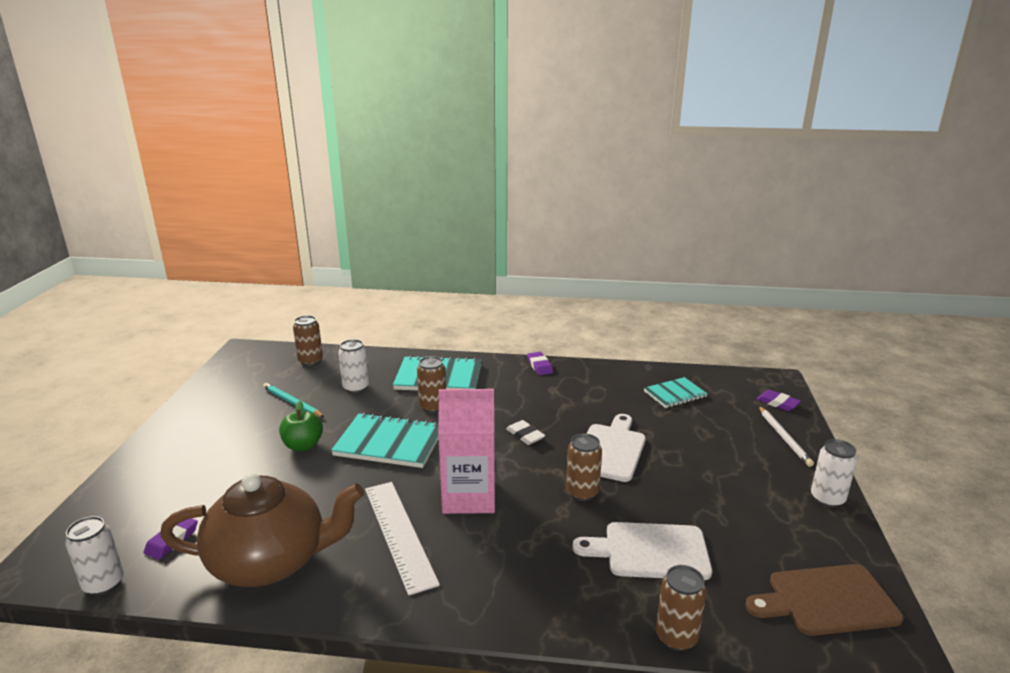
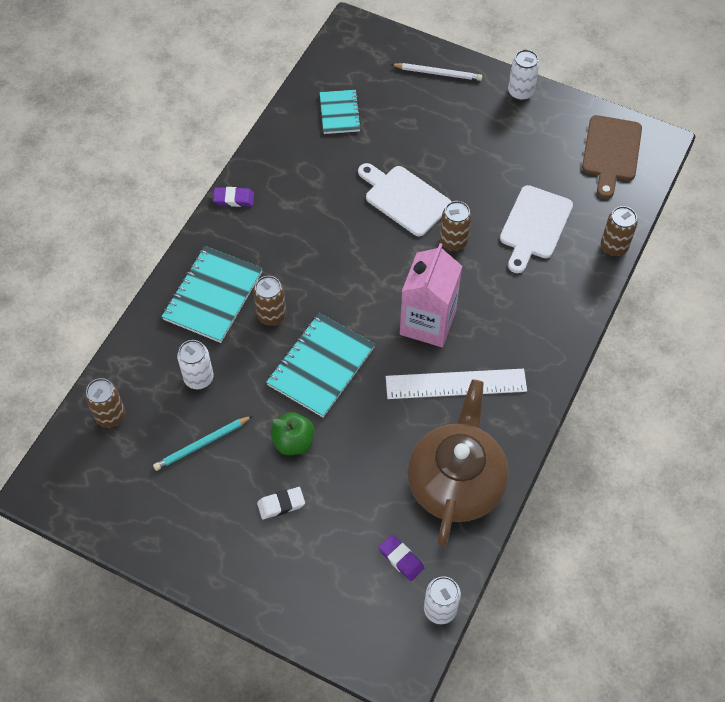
camera: 70 degrees left, 35 degrees up
(525, 435) = (355, 254): white eraser -> white eraser (281, 504)
(777, 403) = (388, 48): purple eraser -> none

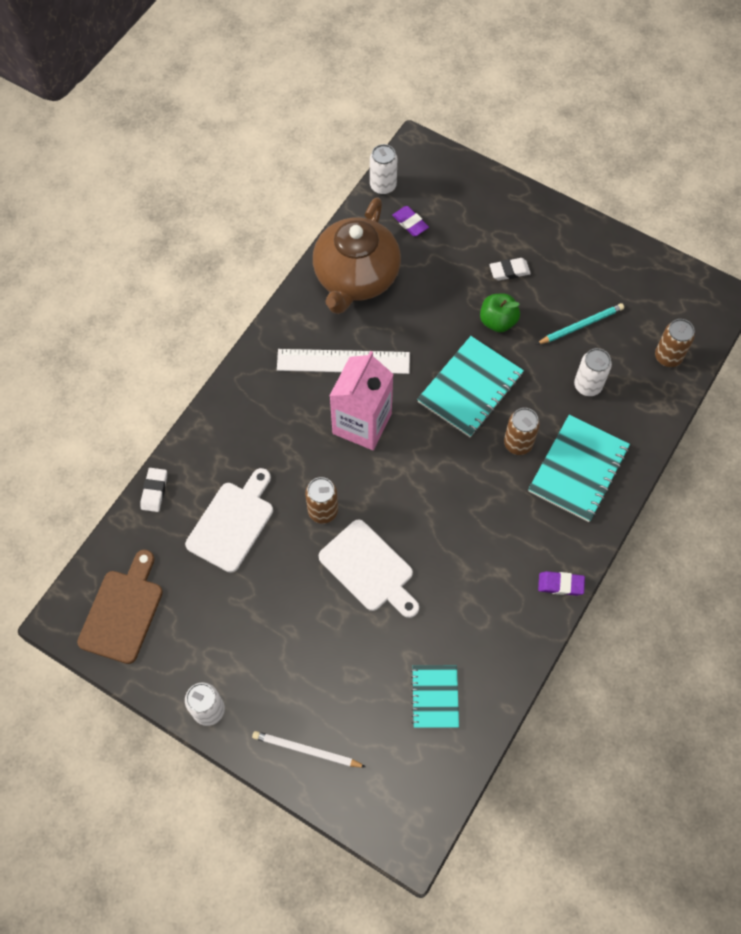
camera: 175 degrees left, 5 degrees up
(614, 247) = (154, 491): brown can -> white eraser

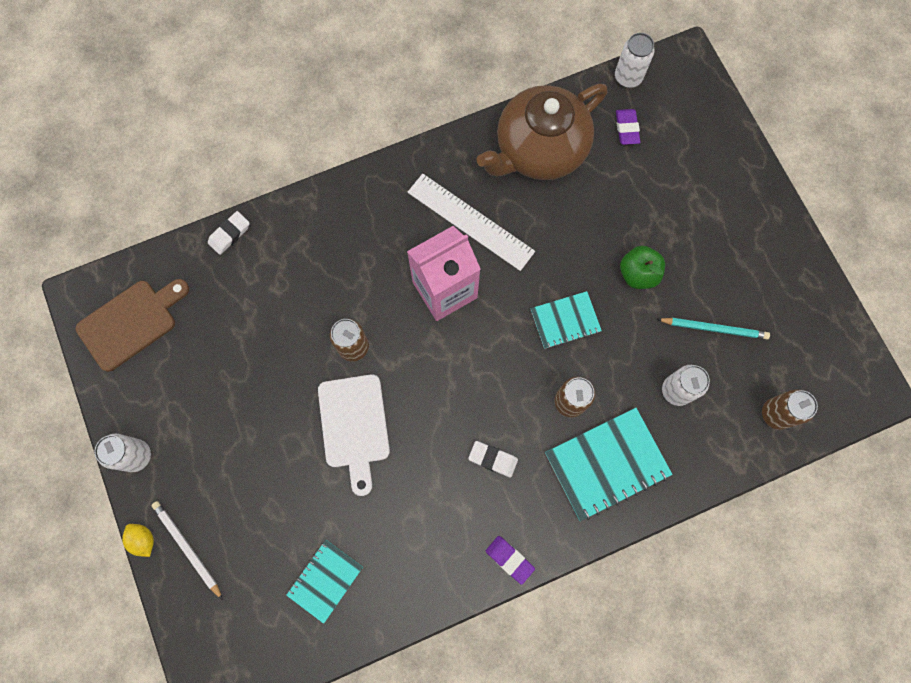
camera: 35 degrees right, 10 degrees up
(232, 523) = (271, 305): white cutting board -> none
(265, 769) = (143, 539): none -> yellow lemon
(470, 388) = (565, 321): turquoise notebook -> turquoise notebook, size x0.61
(509, 271) = (685, 232): white eraser -> white eraser (493, 459)

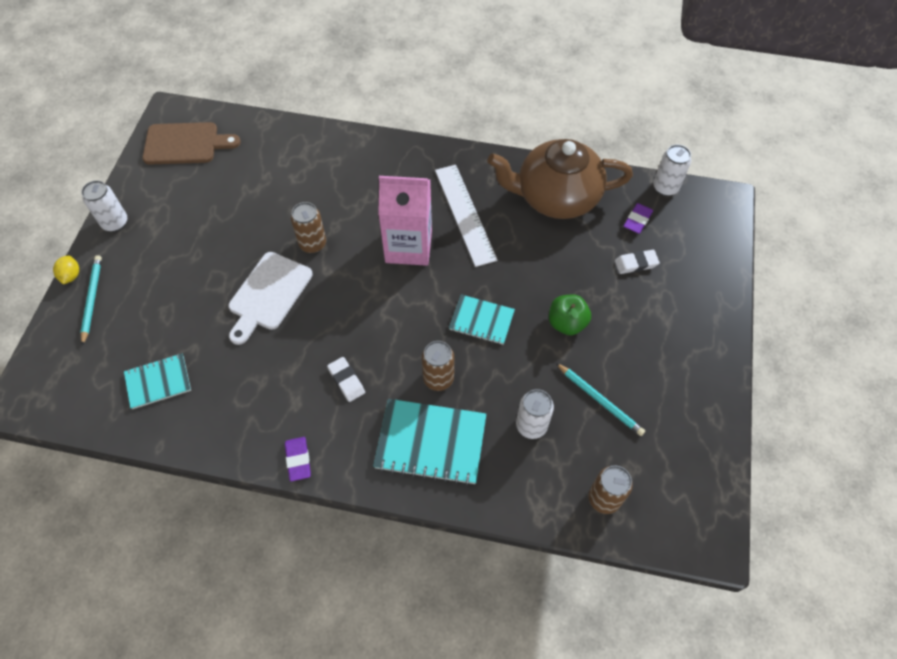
camera: 35 degrees right, 15 degrees down
(187, 548) = (92, 299): white pencil -> turquoise pencil
(229, 234) = (293, 129): white eraser -> white eraser (636, 264)

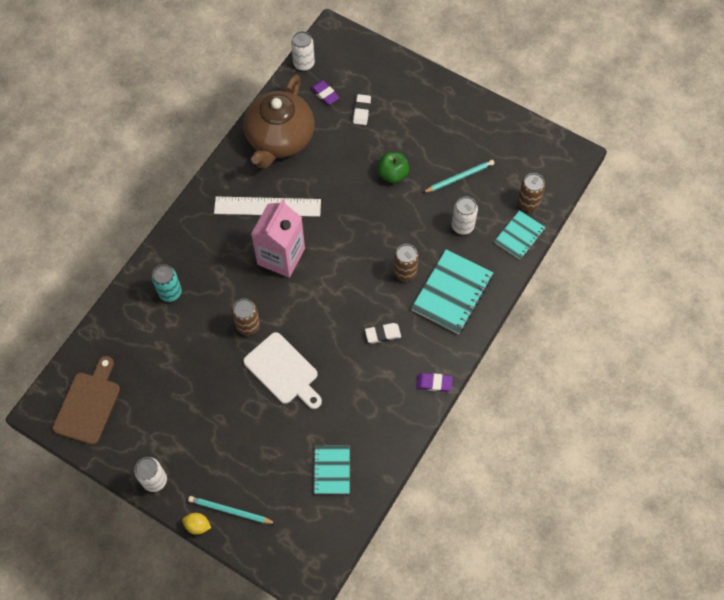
camera: 70 degrees left, 5 degrees up
(328, 165) = (170, 292): none -> turquoise can
(481, 320) = (368, 228): turquoise notebook -> turquoise notebook (519, 236)

